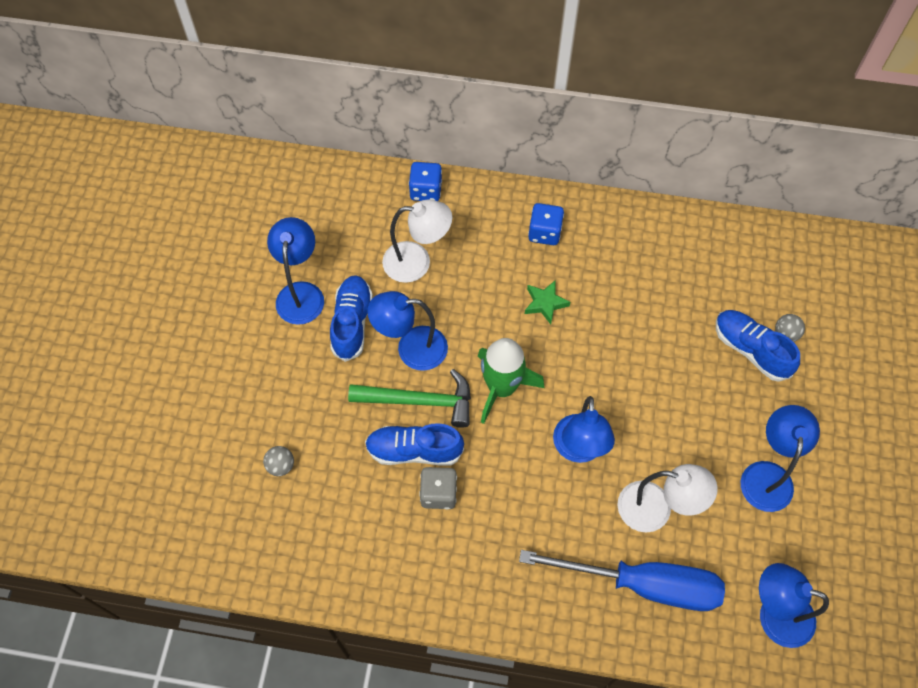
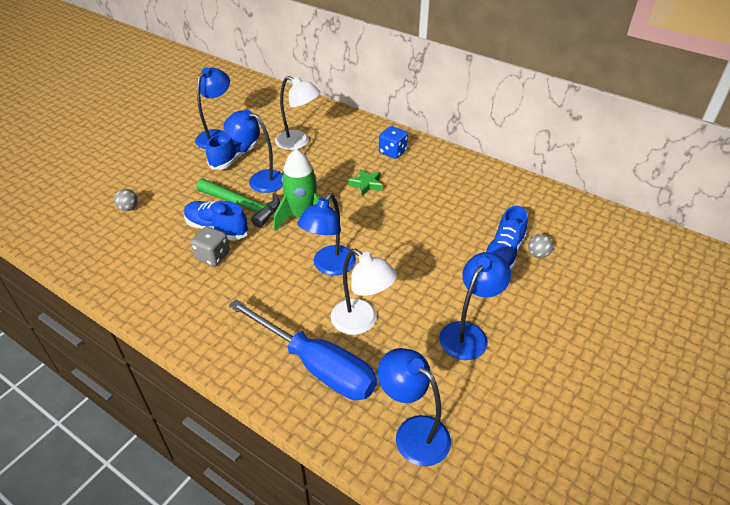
camera: 25 degrees right, 20 degrees down
(426, 191) = (331, 114): blue dice -> none
(750, 350) = (503, 254): blue shoe -> blue shoe turned 135 degrees counterclockwise

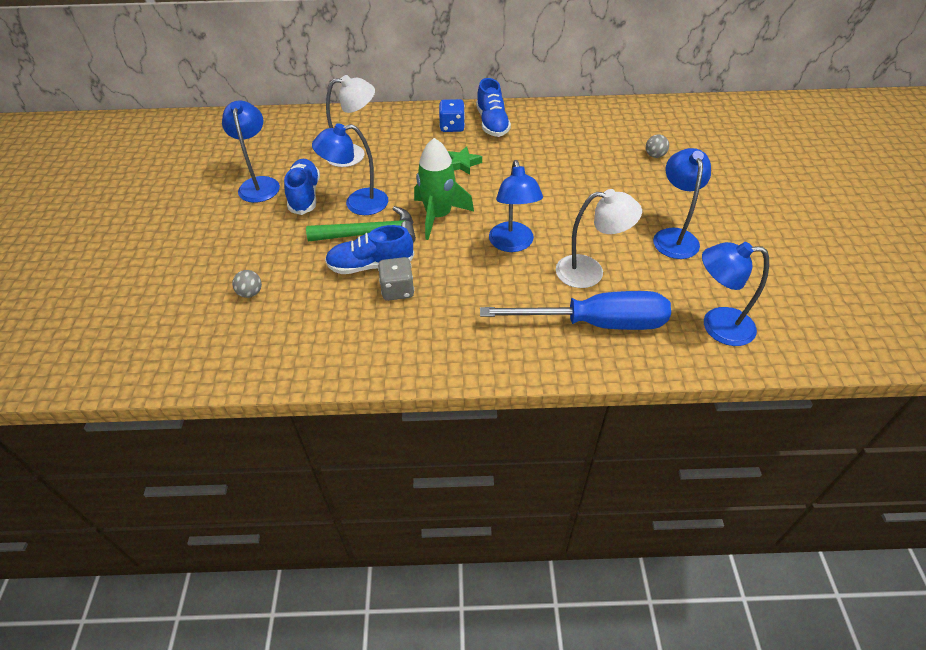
camera: 35 degrees left, 5 degrees up
(503, 254) = (631, 167): blue shoe -> blue shoe (492, 123)

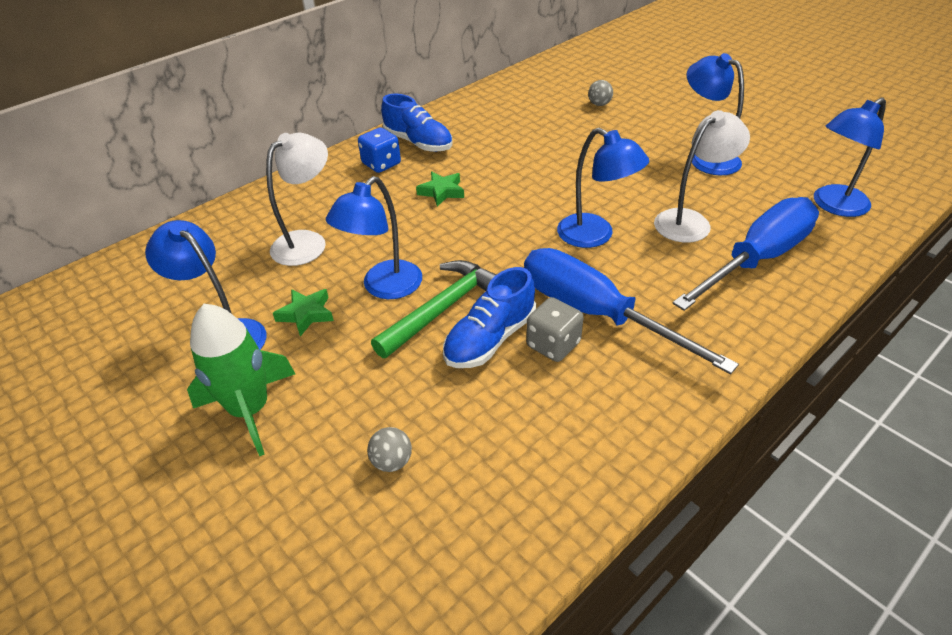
camera: 40 degrees left, 5 degrees down
(305, 195) = (306, 314): blue shoe -> green star
(438, 216) = (489, 251): green rocket -> green rocket (250, 410)
(444, 289) = (595, 314): none -> blue screwdriver

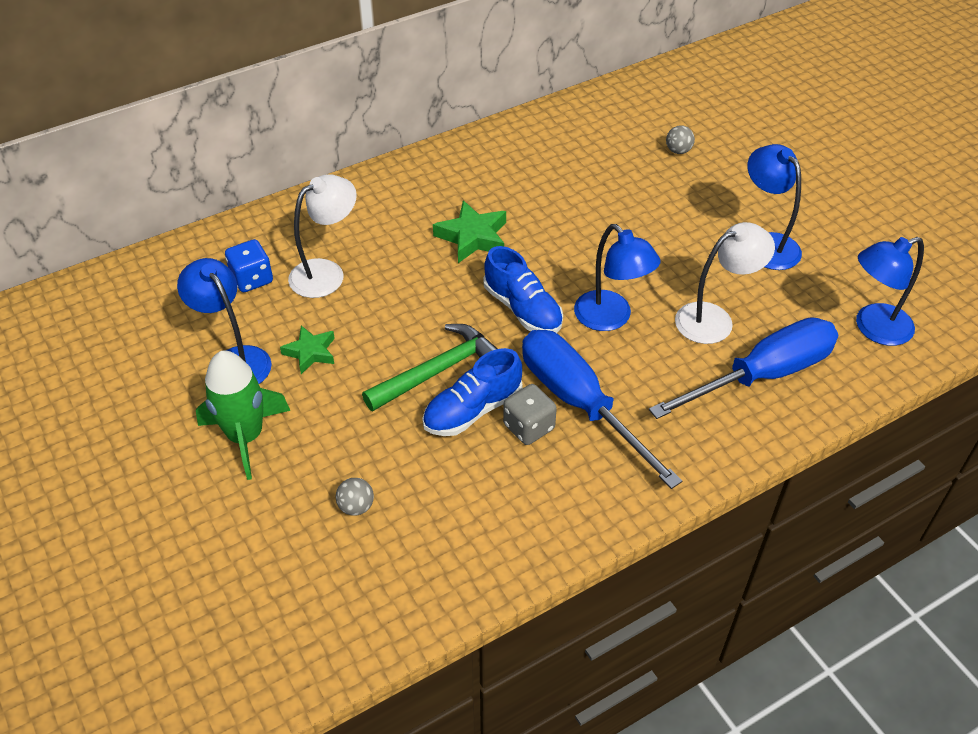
camera: 10 degrees right, 5 degrees up
(381, 164) = (420, 191): blue dice -> blue dice (252, 279)
(384, 287) = (388, 337): blue lamp -> none
(418, 143) = (465, 169): blue shoe -> blue shoe (523, 309)
(442, 192) = (473, 237): green star -> green star, size x1.50

